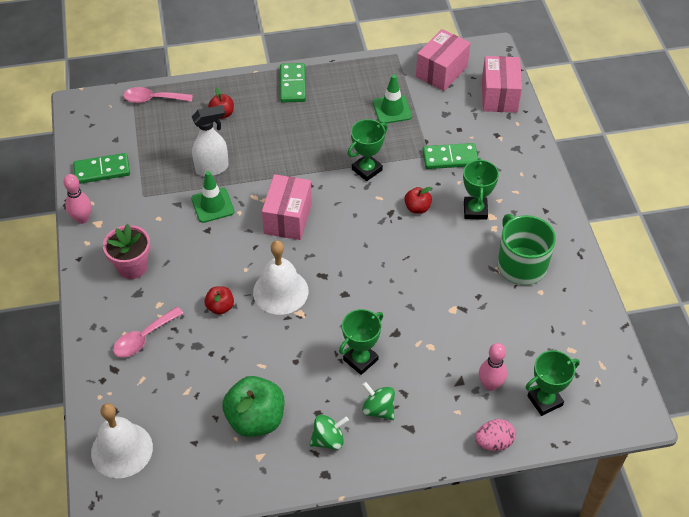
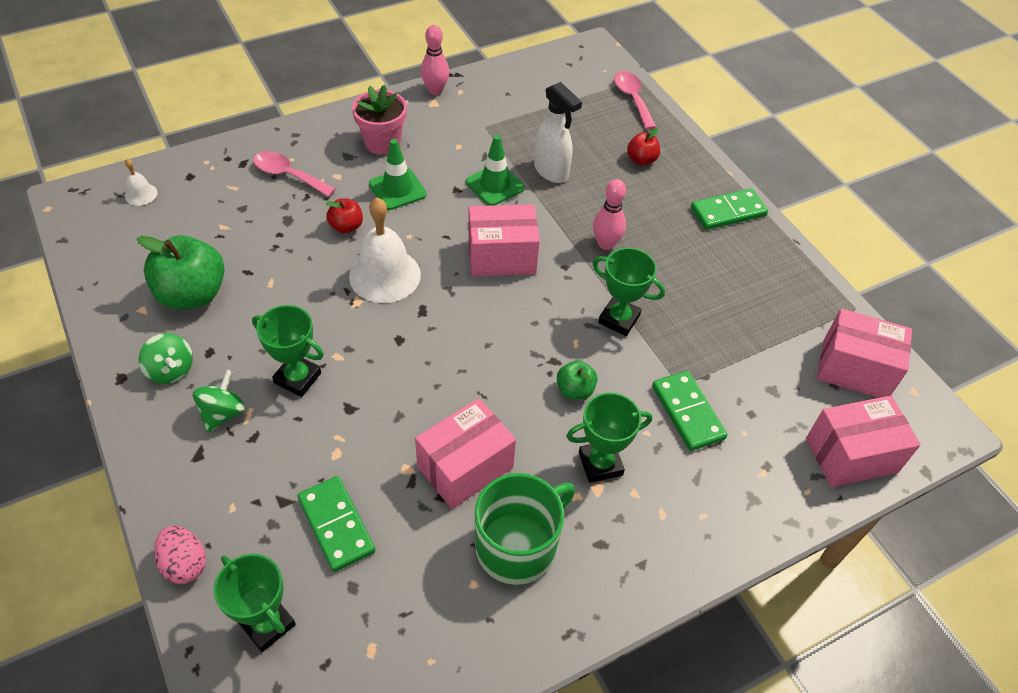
camera: 70 degrees right, 0 degrees up
(102, 170) = (508, 87): green domino -> green domino (336, 525)
(122, 450) = (141, 194): white bell -> white bell, size x0.47
(392, 109) = (744, 324): green traffic cone -> green traffic cone (397, 189)
(417, 208) = (575, 390): red apple -> green apple
(460, 278) = (465, 467): none -> pink box
(490, 385) = (284, 541): pink bowling pin -> pink bowling pin (605, 244)

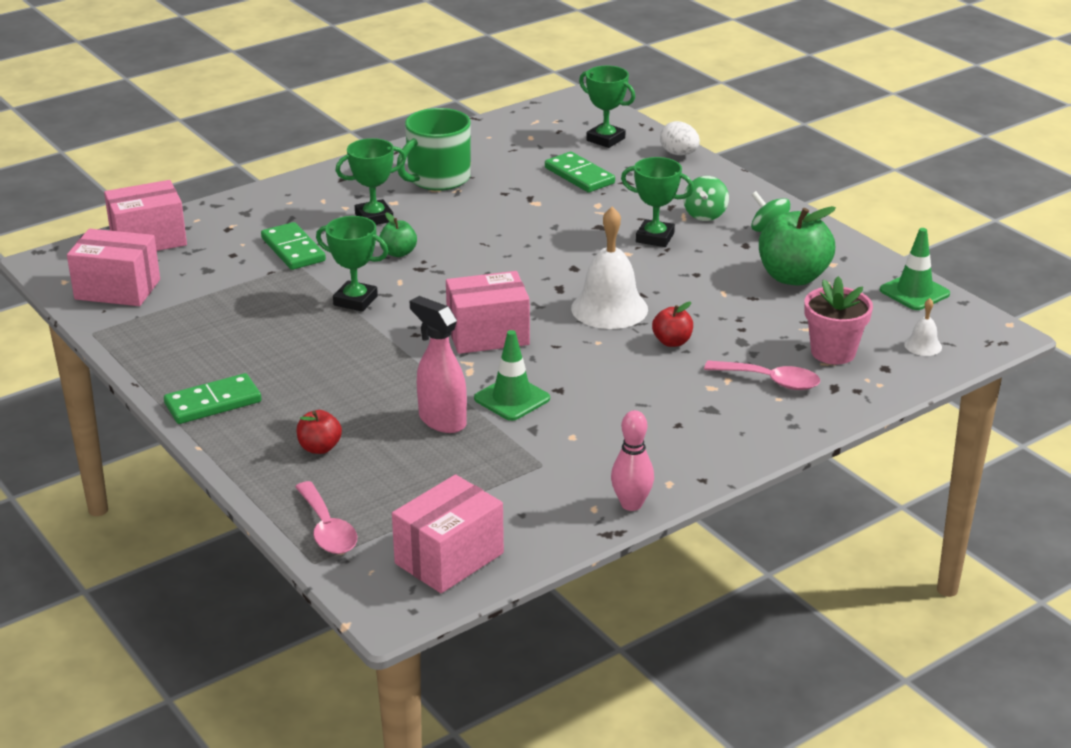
camera: 175 degrees right, 20 degrees down
(185, 564) = (679, 154): pink egg -> white egg
(382, 143) = (674, 428): pink flower pot -> pink flower pot (833, 352)
(397, 189) = (631, 381): green traffic cone -> green traffic cone (914, 292)
(465, 467) = (488, 207): pink box -> pink box (449, 558)
(551, 172) = (442, 421): white spray bottle -> pink spray bottle
(605, 244) = (369, 357): pink bowling pin -> none

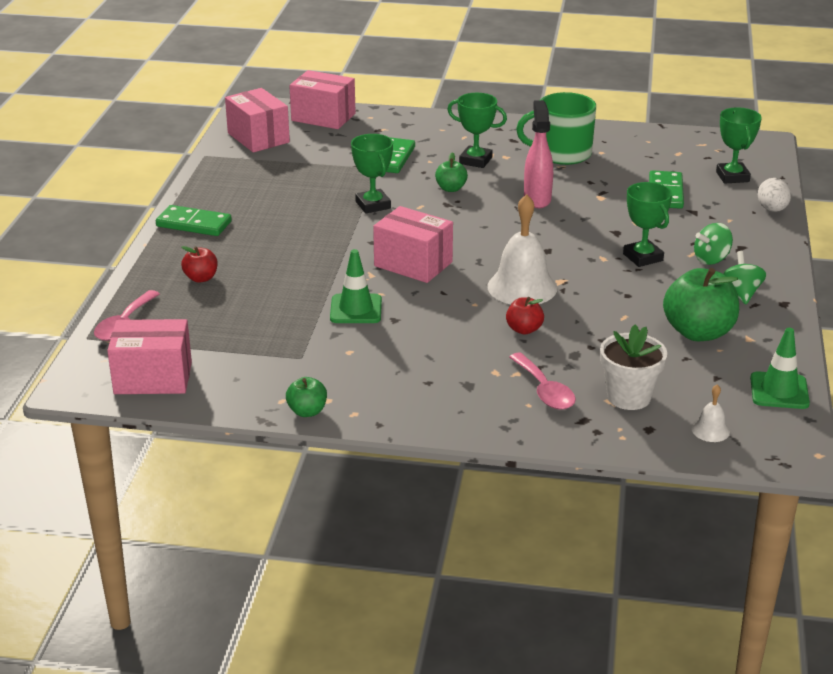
camera: 45 degrees right, 0 degrees up
(442, 421) = (292, 300): pink spray bottle -> pink spray bottle (537, 199)
(631, 504) = (307, 411): pink bowling pin -> green apple
(833, 352) = (629, 397): pink flower pot -> white flower pot

